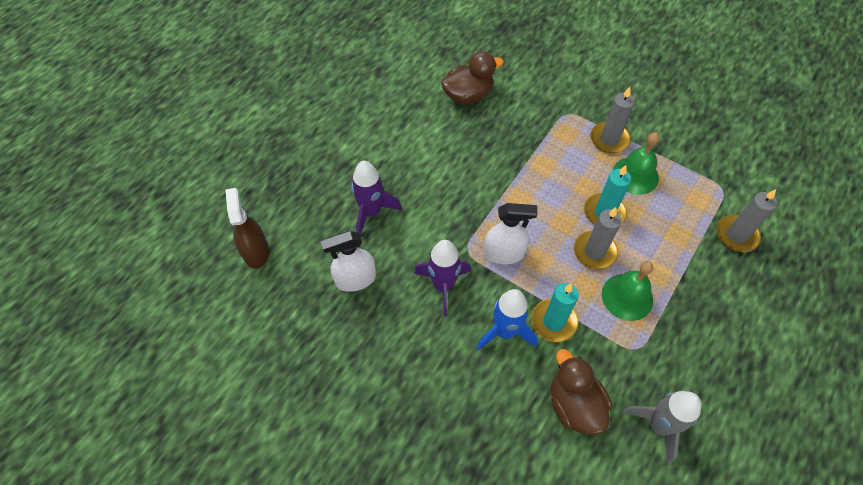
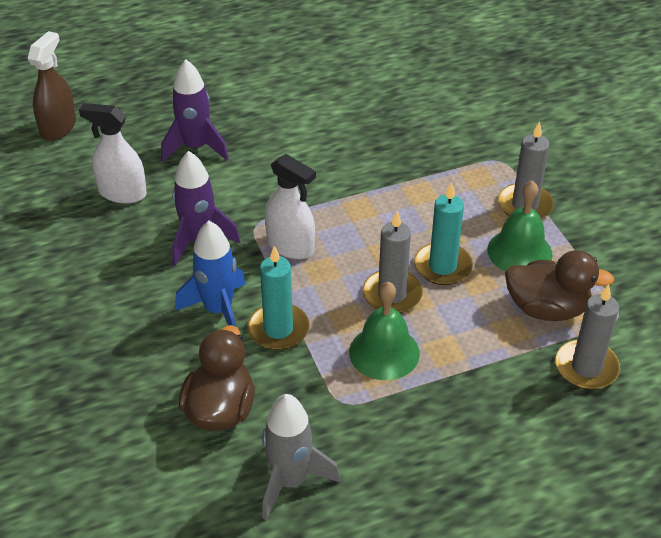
camera: 35 degrees right, 15 degrees down
(468, 95) = (403, 97): brown duck -> brown duck (547, 309)

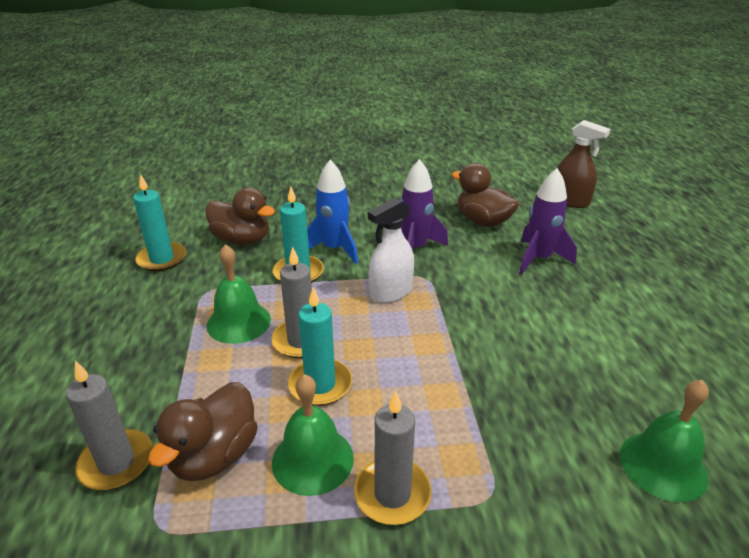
camera: 105 degrees right, 10 degrees down
(122, 193) = (483, 221): white spray bottle -> brown duck
(290, 481) = (162, 259): grey rocket -> turquoise candle
(435, 89) = (663, 465): none -> green bell

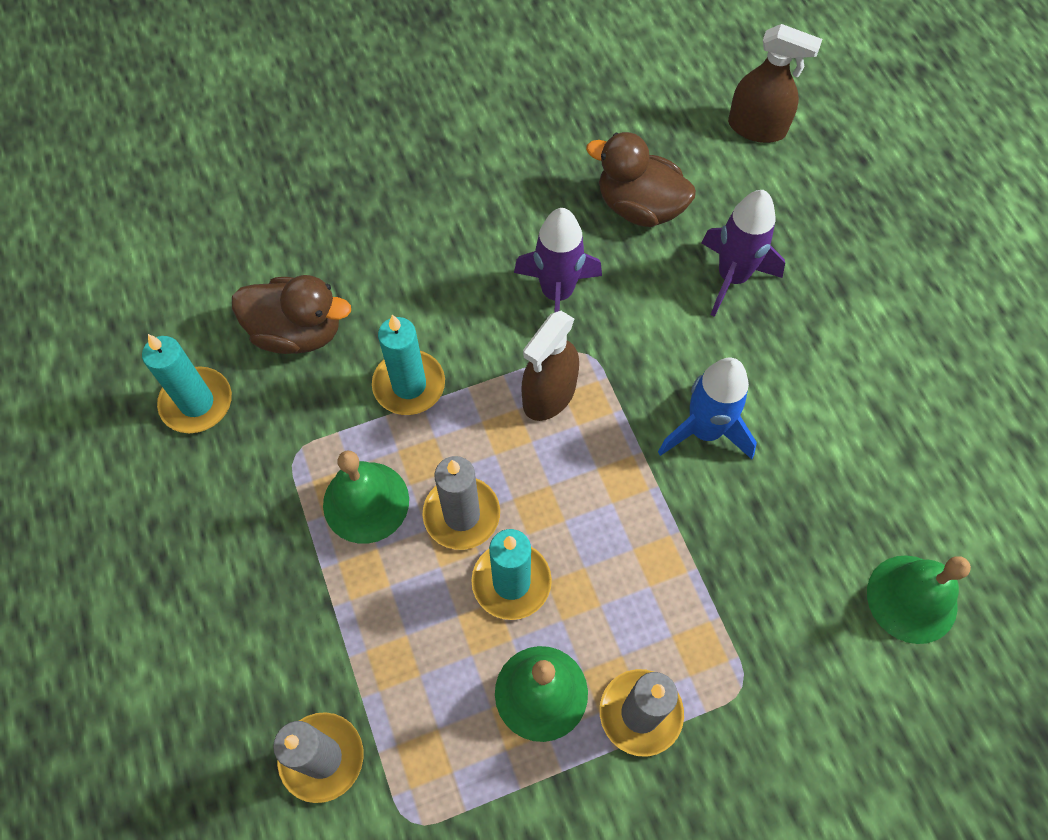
camera: 15 degrees left, 30 degrees up
(214, 456) = (429, 718): brown duck -> none
(334, 249) = (442, 321): blue rocket -> blue rocket (705, 431)
(391, 292) = (549, 394): white spray bottle -> brown spray bottle

